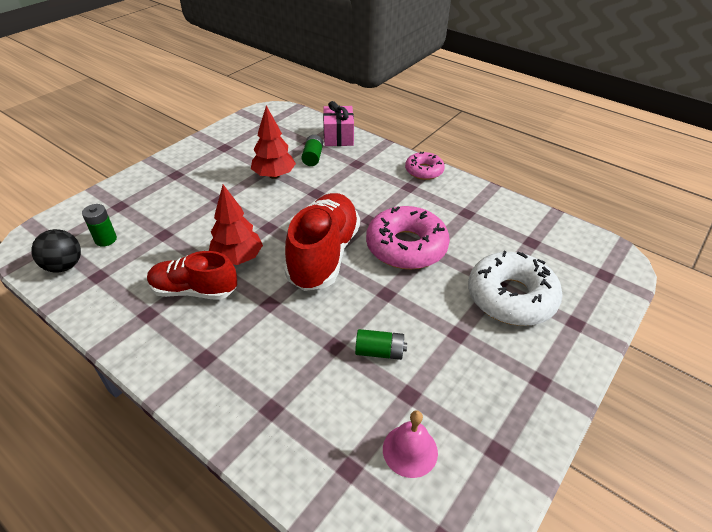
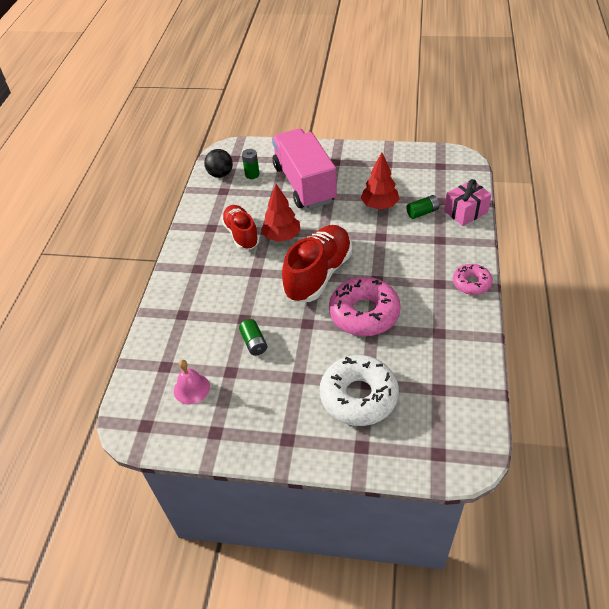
camera: 65 degrees right, 5 degrees up
(178, 208) = (304, 184): none -> pink truck
(324, 255) = (318, 274): red shoe -> red shoe turned 45 degrees counterclockwise

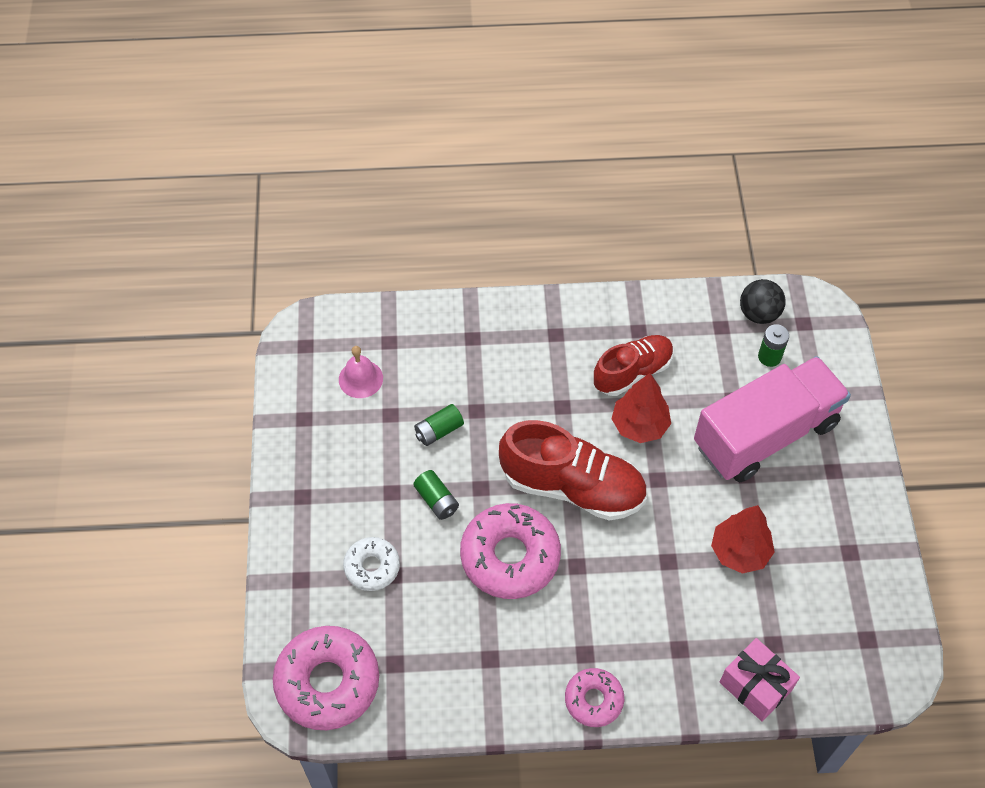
camera: 75 degrees right, 10 degrees up
(358, 396) = (372, 567): white donut -> white donut, size x0.56
(422, 212) = (738, 618): green battery -> green battery (436, 500)
(451, 434) = (327, 682): none -> pink donut

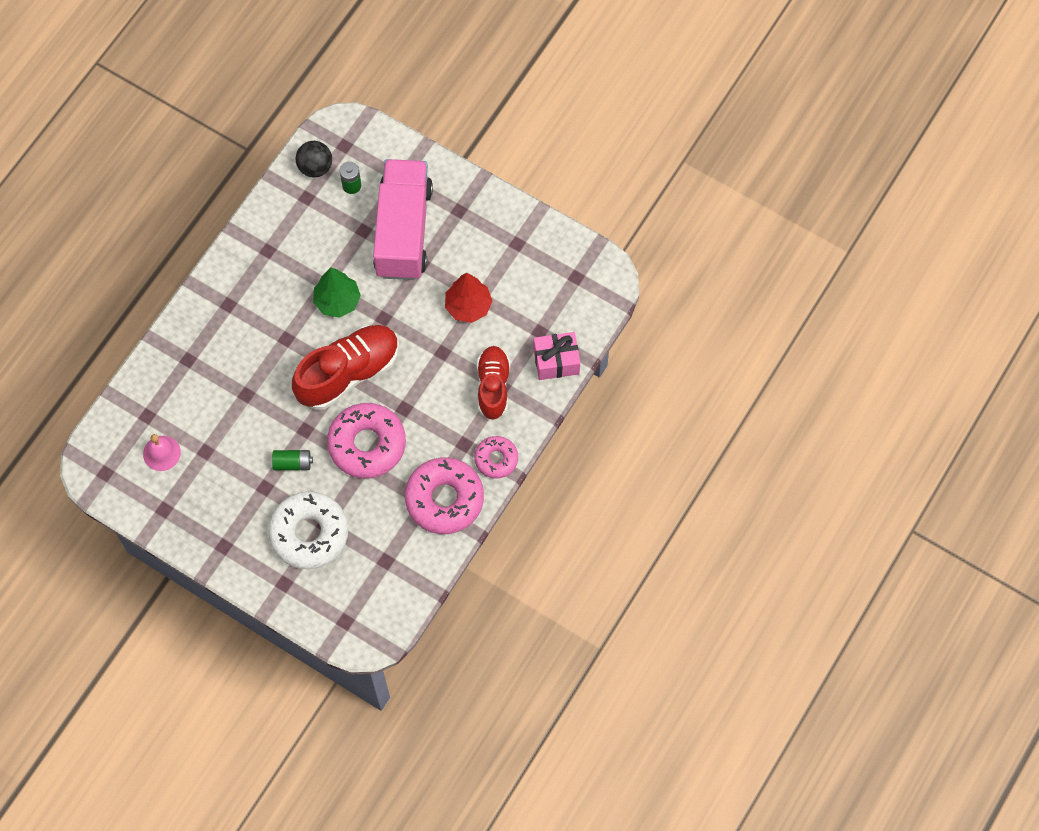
camera: 55 degrees left, 10 degrees up
(327, 682) = (367, 609): pink donut -> pink donut (444, 499)
(372, 567) = (309, 533): white donut -> white donut, size x1.78
(439, 431) = (242, 428): green battery -> none
(632, 372) = (295, 277): red shoe -> red shoe (493, 386)
(639, 425) = (337, 301): red tree -> green tree

